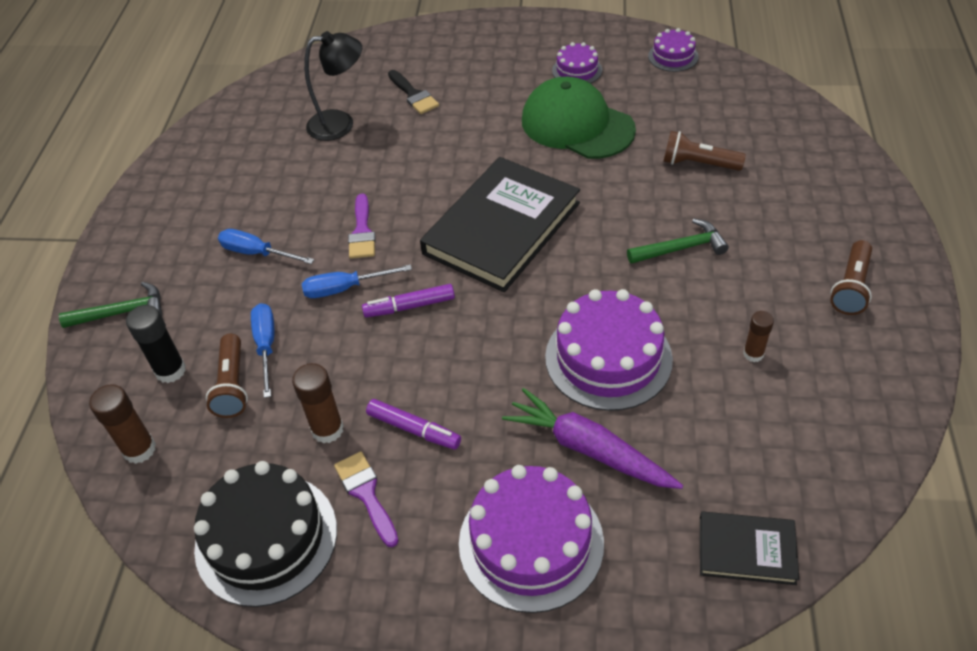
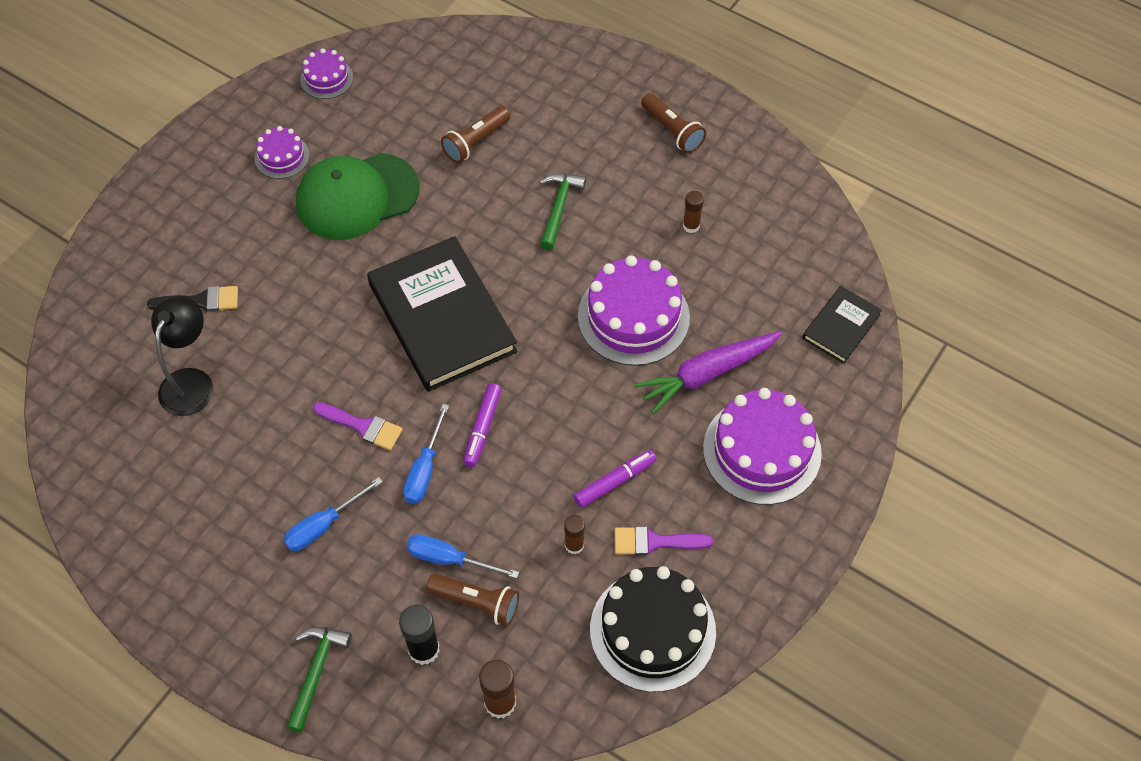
camera: 65 degrees left, 10 degrees up
(327, 429) = (574, 545): brown glue stick -> brown glue stick, size x0.64

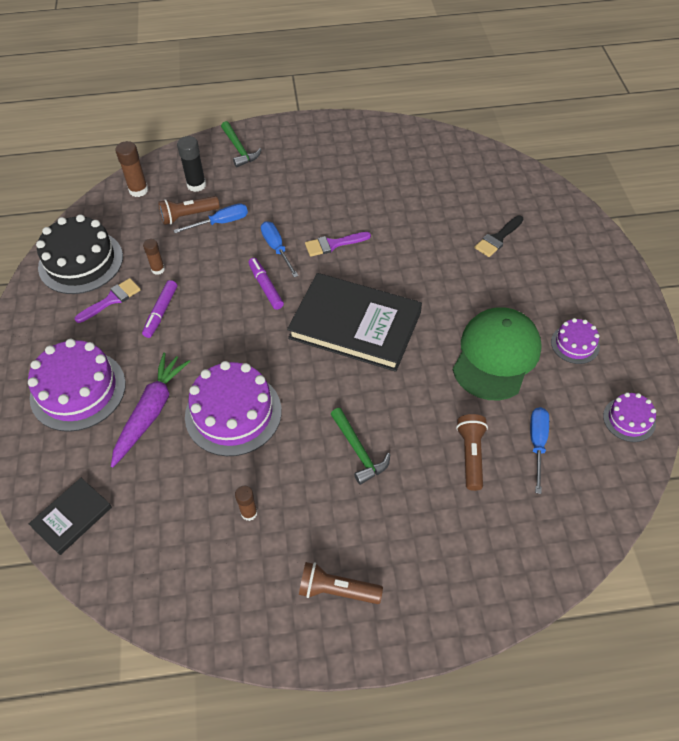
camera: 140 degrees right, 5 degrees down
(191, 381) = (447, 203): black lamp -> none
(323, 525) = (301, 195): blue screwdriver -> blue screwdriver (537, 444)
(841, 326) = (72, 517): black book -> black book turned 45 degrees clockwise

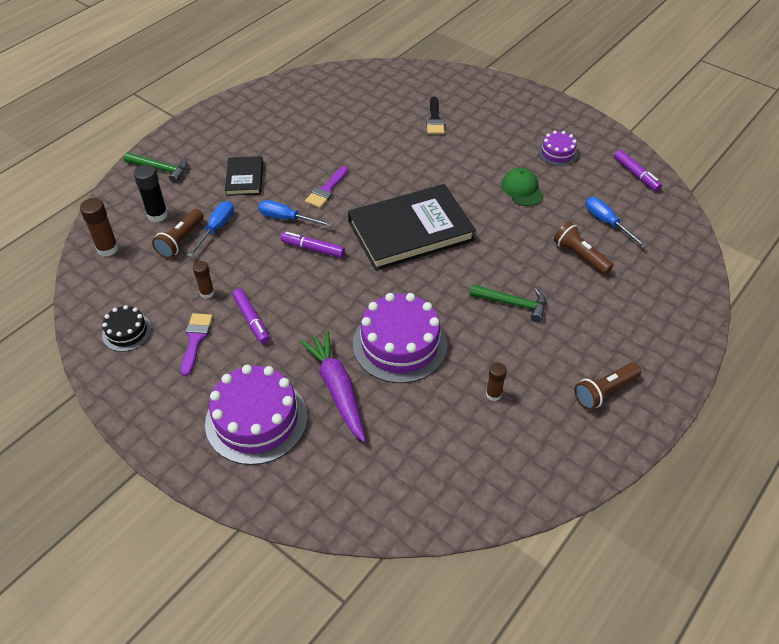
camera: 45 degrees left, 5 degrees down
(72, 517) = (373, 502): black book -> black book (244, 178)
(81, 262) = (127, 332): black cake -> black cake, size x0.52
(496, 355) = (522, 189): green cap -> green cap, size x0.53
(629, 419) = (636, 175): purple cake -> purple marker

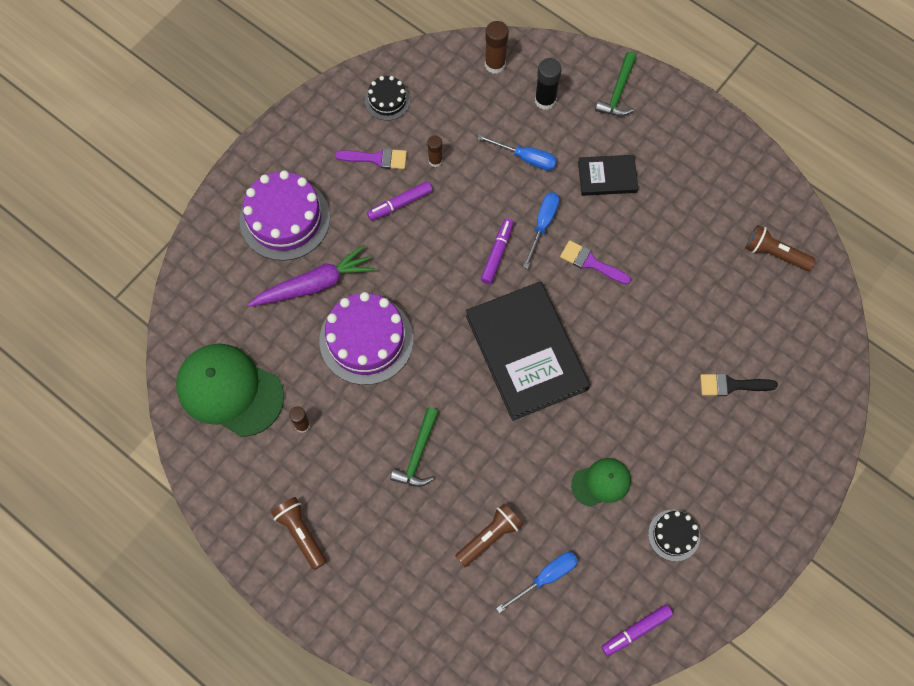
camera: 90 degrees right, 20 degrees up
(181, 240) = (507, 127): brown flashlight -> brown flashlight (775, 254)
(460, 463) = (229, 390): none -> green cap
(557, 153) = (674, 535): purple cake -> black cake

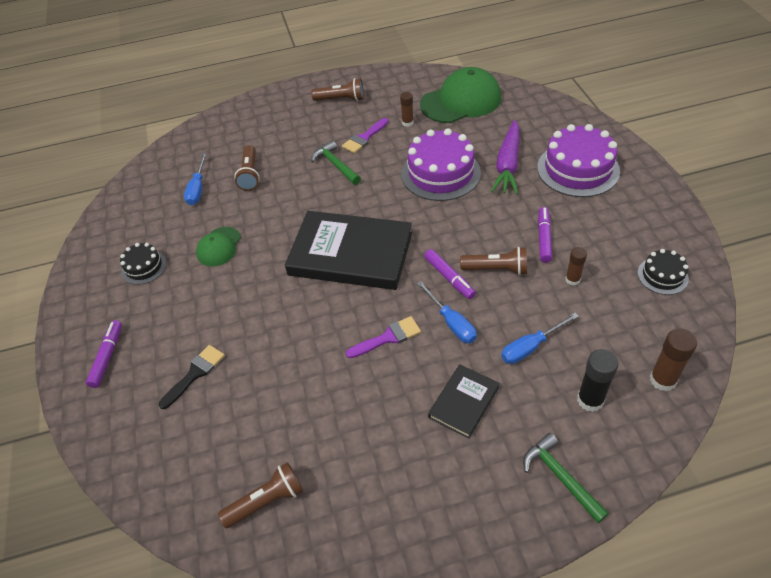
camera: 130 degrees right, 20 degrees down
(377, 158) = (600, 243): purple brush -> purple brush (364, 138)
(462, 222) = (496, 269): none -> brown flashlight
(636, 631) = (119, 215): purple marker -> purple marker (107, 357)

